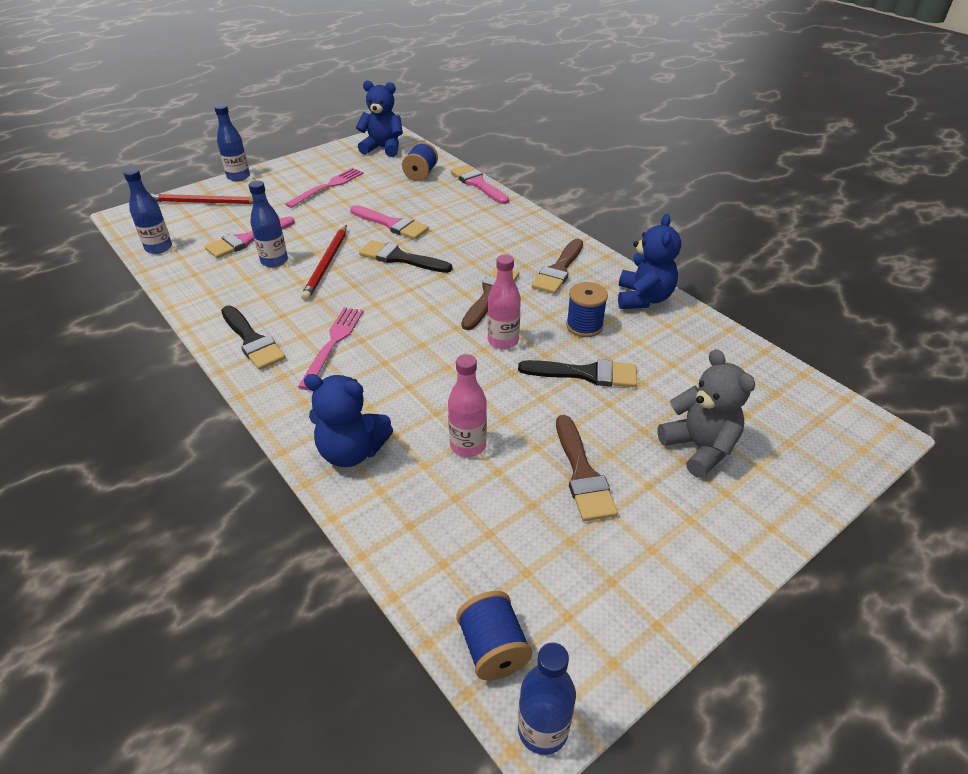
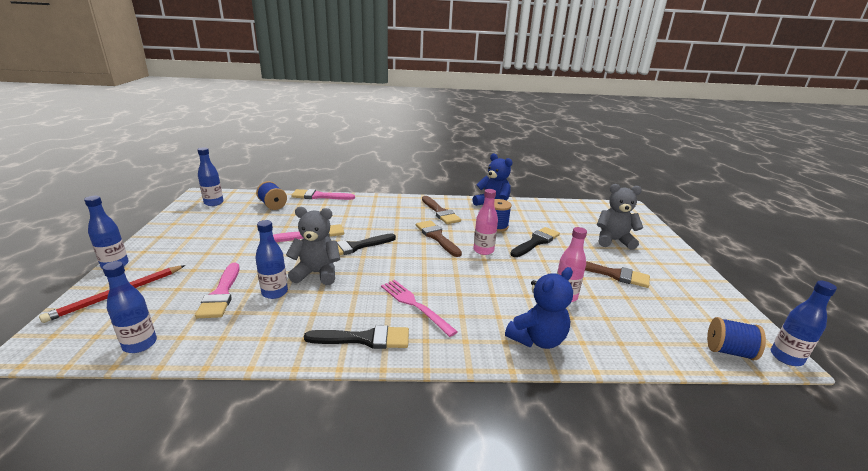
camera: 55 degrees left, 15 degrees down
(326, 264) = (317, 273): red pencil -> grey teddy bear
(328, 186) = (218, 237): pink fork -> none
(383, 148) = (214, 203): blue teddy bear -> blue bottle

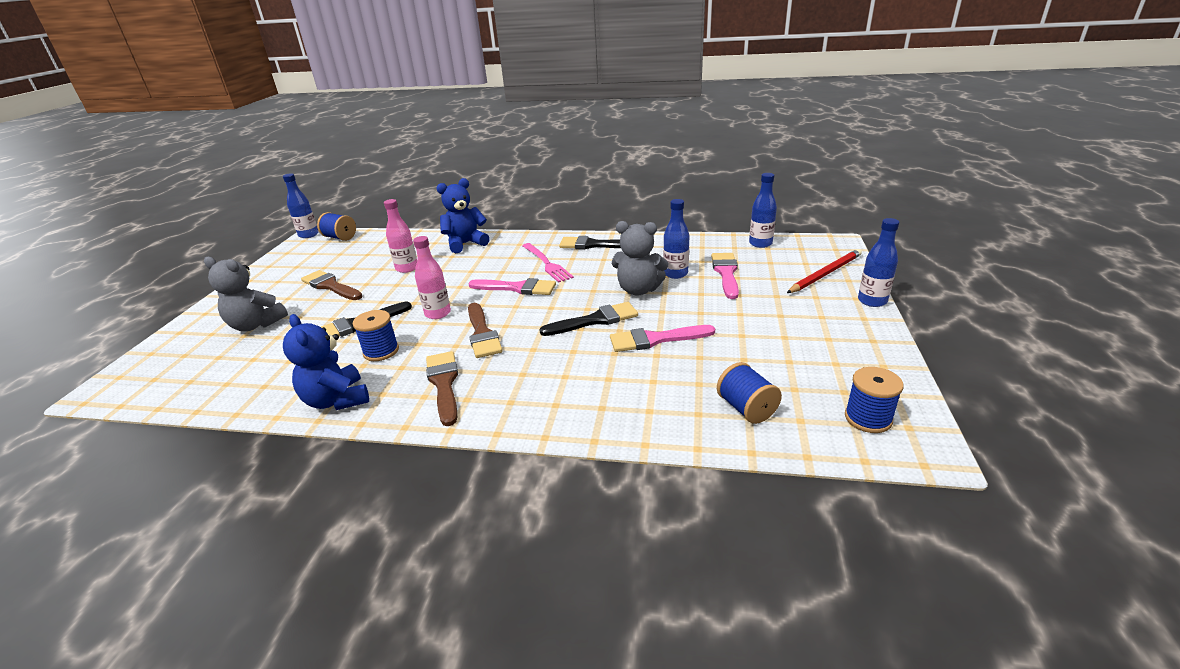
camera: 165 degrees left, 5 degrees up
(214, 203) = (868, 418): blue bottle -> blue spool
(319, 196) = (663, 437): pink brush -> pink brush (517, 288)

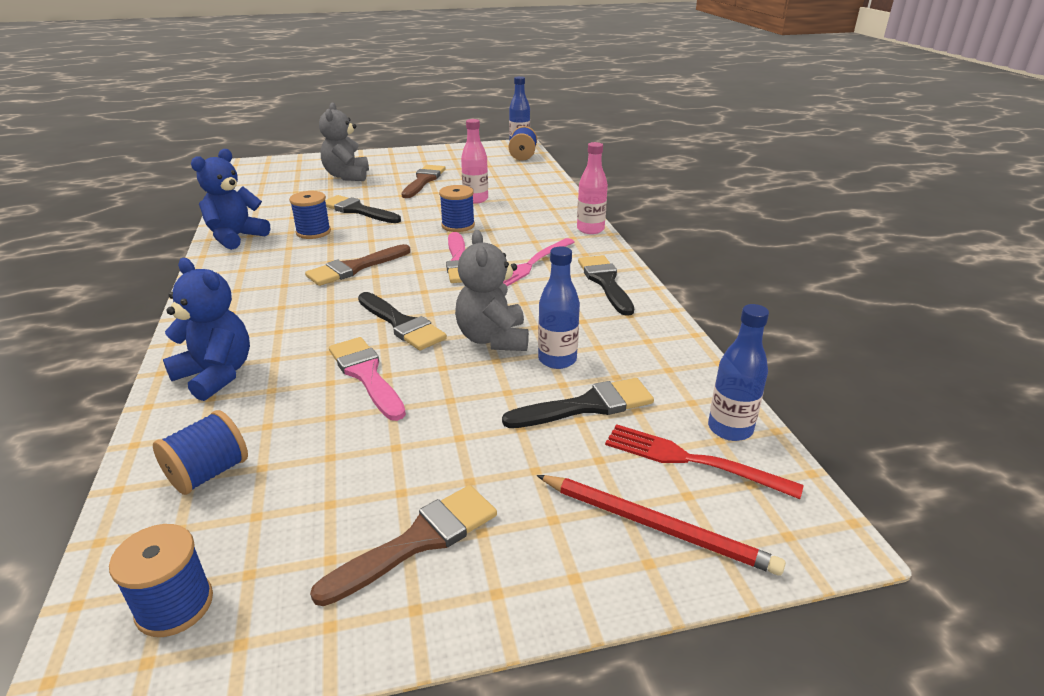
camera: 65 degrees right, 0 degrees up
(438, 313) = (389, 237): pink bottle -> pink bottle (590, 229)
(444, 383) = (261, 273): brown brush -> brown brush (418, 541)
(450, 281) = (458, 225): none -> blue spool
(465, 244) = (551, 210): blue teddy bear -> blue teddy bear (216, 375)
(726, 273) = (587, 406): pink brush -> black brush
(781, 257) = (691, 460): none -> red fork
(872, 301) = (571, 604): blue bottle -> none

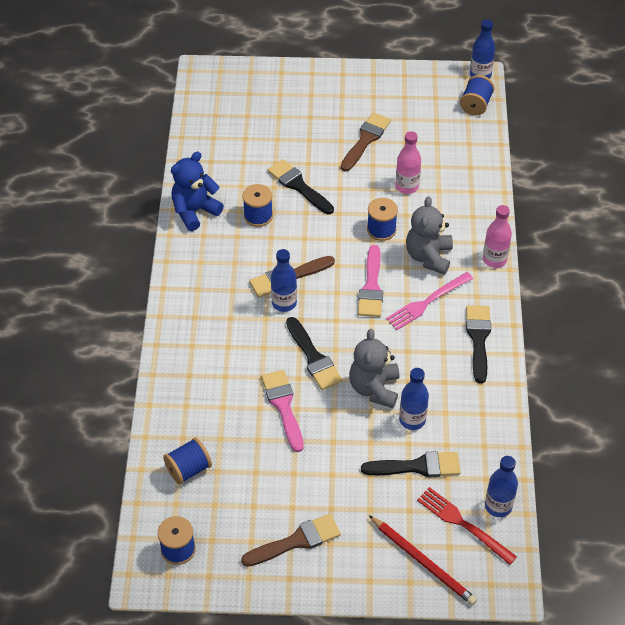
camera: 15 degrees right, 20 degrees up
(216, 375) = (188, 385): blue teddy bear -> none
(347, 176) = (294, 116): grey teddy bear -> grey teddy bear (428, 257)
(353, 286) = (284, 303): none -> blue bottle

